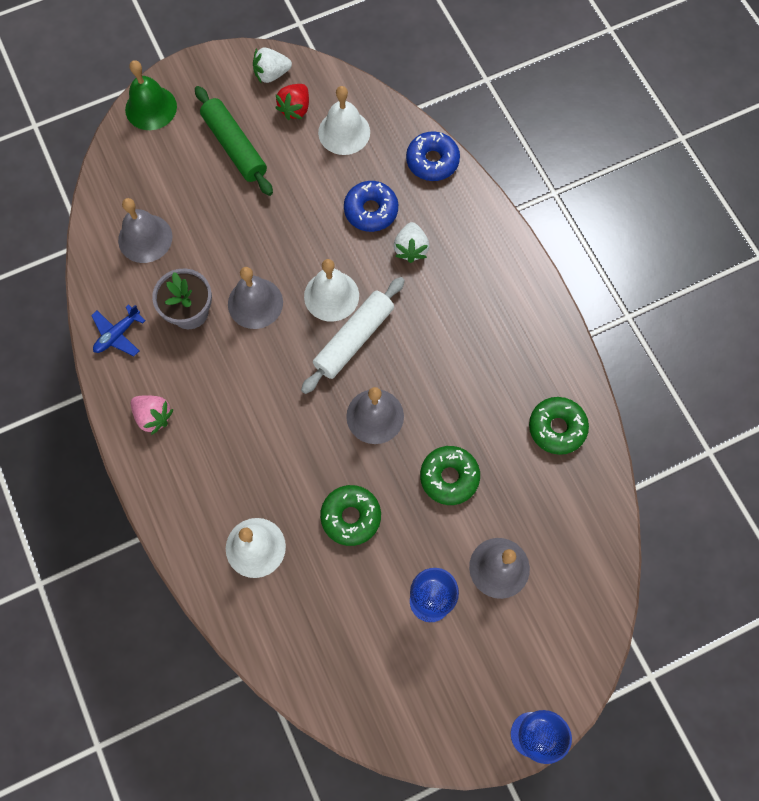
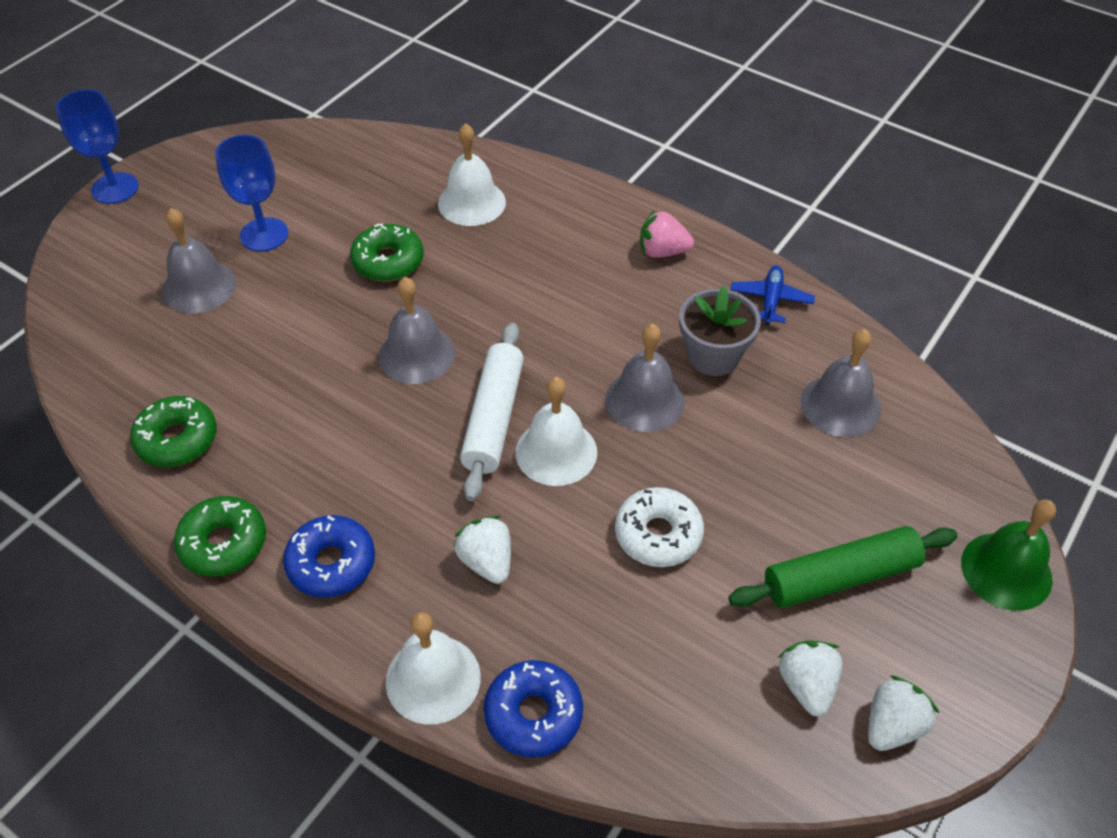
camera: 150 degrees right, 20 degrees down
(235, 146) = (840, 577): green rolling pin -> green rolling pin turned 45 degrees counterclockwise
(295, 109) = (806, 685): red strawberry -> white strawberry
(310, 216) = (658, 534): none -> white donut
(344, 132) = (703, 688): white bell -> white bell (433, 679)
(371, 210) = (578, 586): blue donut -> blue donut (331, 563)
(449, 477) = (294, 337): green donut -> green donut (223, 543)

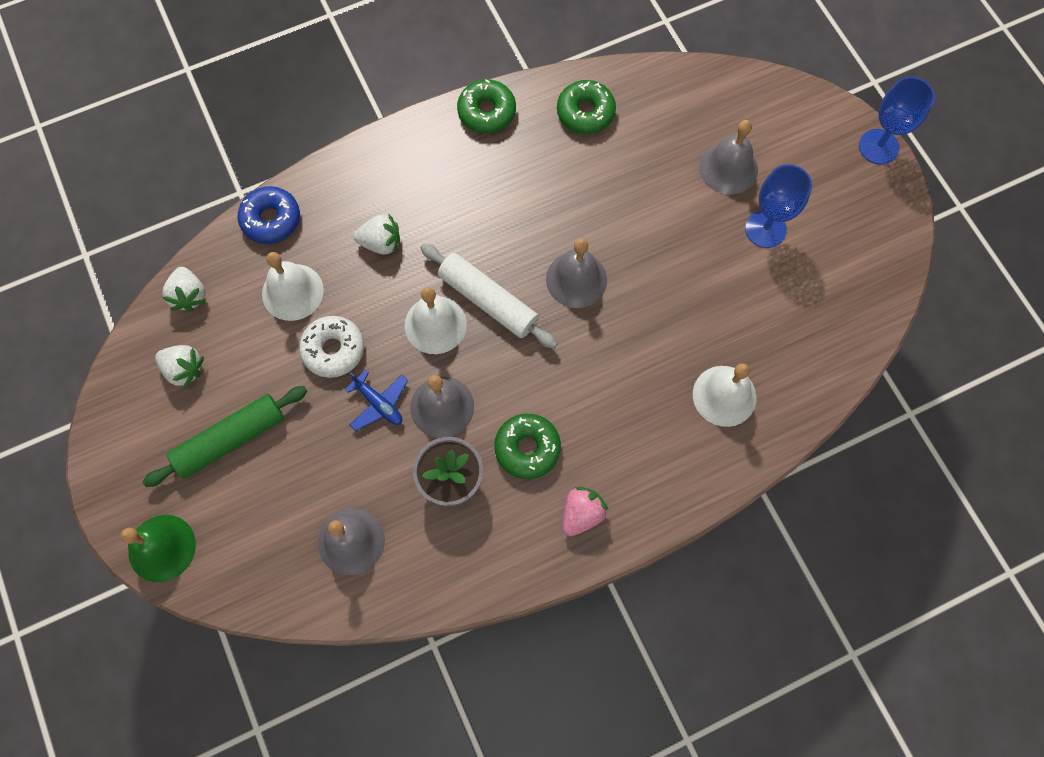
camera: 120 degrees right, 20 degrees up
(331, 563) = (435, 161): blue donut -> none
(388, 261) = (686, 302): green donut -> green donut (527, 448)
(433, 679) = (326, 181): white bell -> white bell (292, 292)
(770, 300) = (479, 564): blue plane -> blue plane (379, 403)
(840, 577) = (230, 439): green rolling pin -> green rolling pin turned 45 degrees clockwise
(892, 726) = (130, 399): white strawberry -> white strawberry (189, 295)

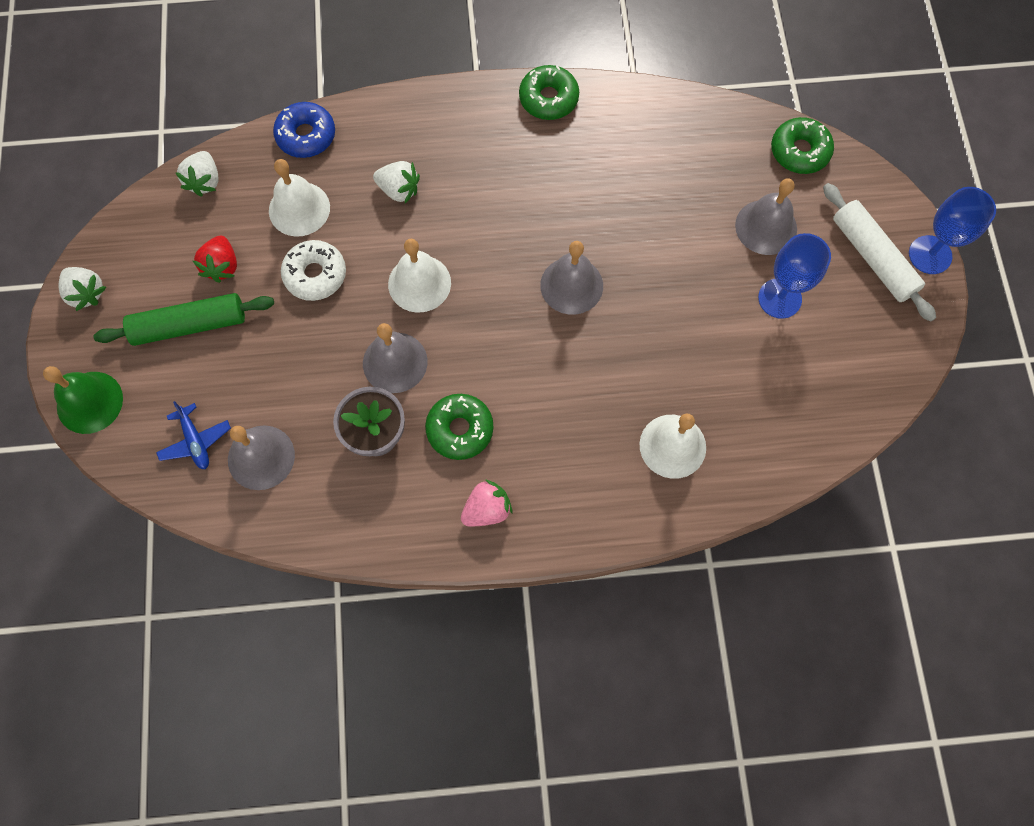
camera: 20 degrees right, 0 degrees up
(184, 369) = (173, 247): white strawberry -> white strawberry (86, 293)
(240, 372) = (222, 266): none -> red strawberry
(379, 403) = (337, 339): blue plane -> blue plane (195, 441)
(488, 301) = (478, 277): white rolling pin -> white rolling pin (872, 257)
(585, 112) = (644, 129): green donut -> green donut (799, 151)

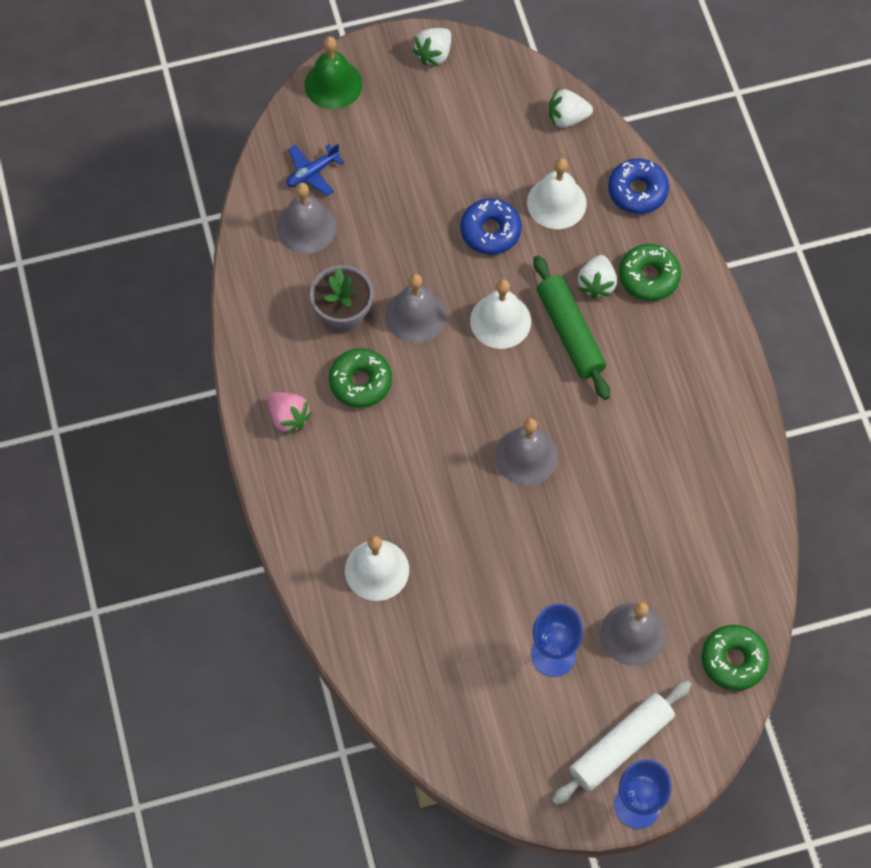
camera: 80 degrees right, 5 degrees down
(189, 325) = (420, 141): green rolling pin -> green rolling pin (570, 333)
(222, 266) = (483, 153): red strawberry -> none
(315, 275) = (490, 231): white donut -> blue donut
(548, 99) = (736, 402): green donut -> green donut (649, 277)

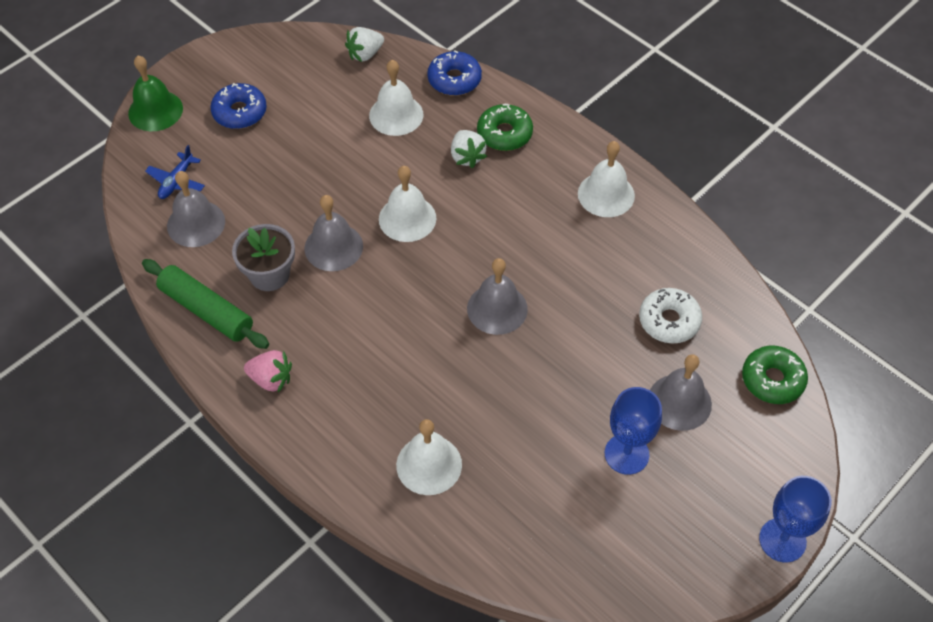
camera: 30 degrees left, 10 degrees down
(360, 382) = (318, 320): green donut -> none
(434, 54) = (228, 55): white strawberry -> none
(490, 231) = (356, 158): blue donut -> blue donut (240, 112)
(570, 333) = (470, 201): green rolling pin -> green rolling pin (207, 310)
(620, 745) = (733, 497): white rolling pin -> none
(677, 552) = (669, 321): none -> white donut
(705, 393) = (606, 194): none -> white bell

